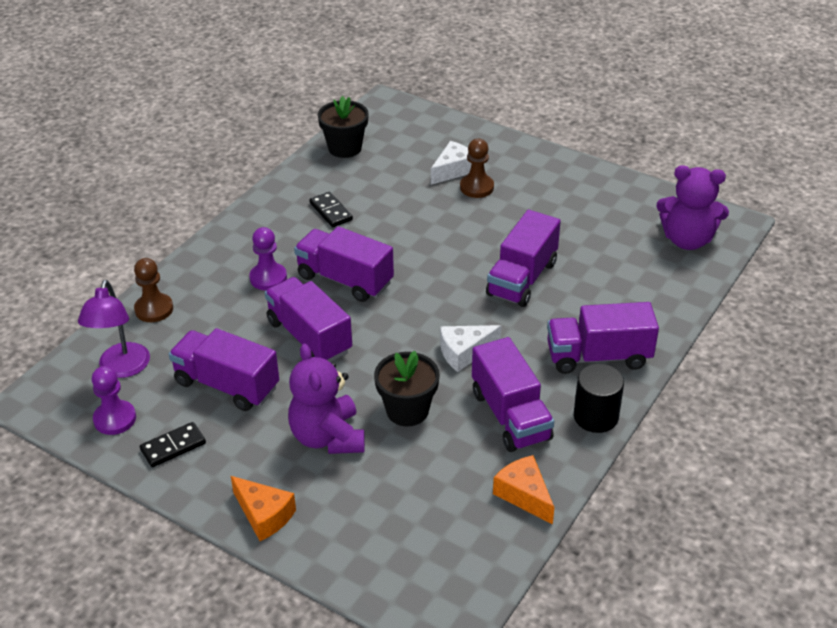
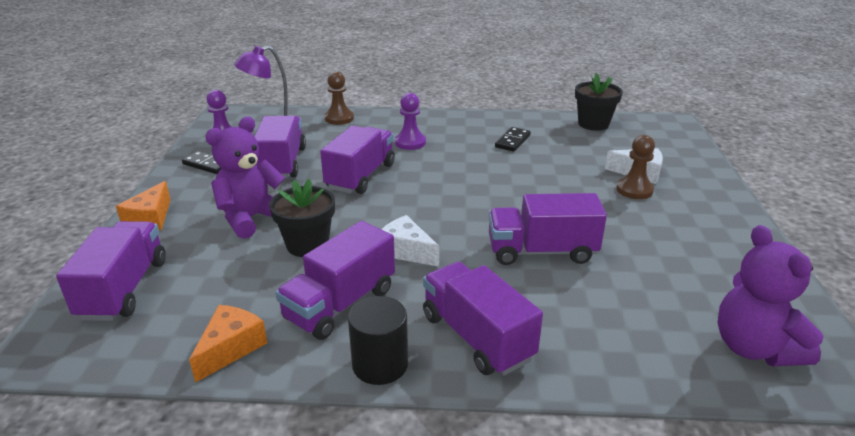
camera: 60 degrees right, 10 degrees down
(345, 280) = (441, 170): purple truck -> purple truck (124, 289)

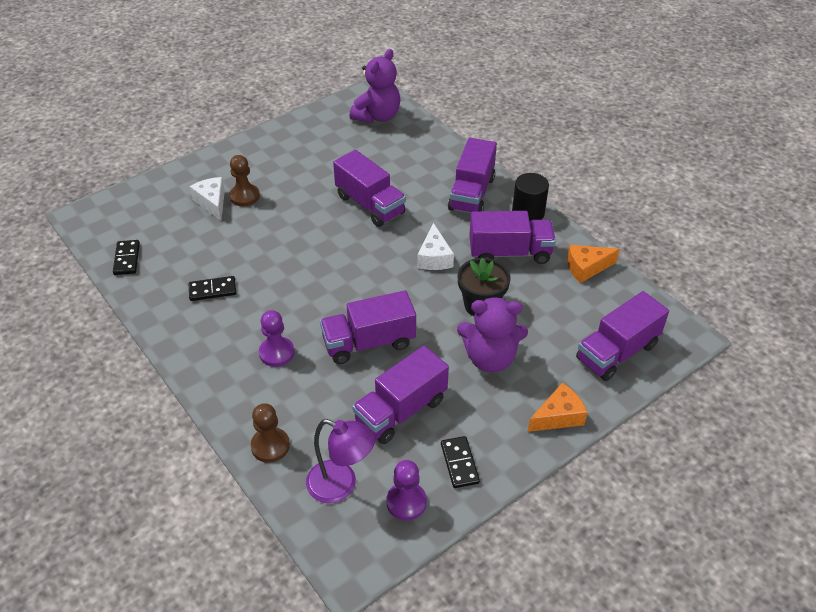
camera: 130 degrees left, 15 degrees up
(593, 124) = (127, 259): black flower pot -> black domino

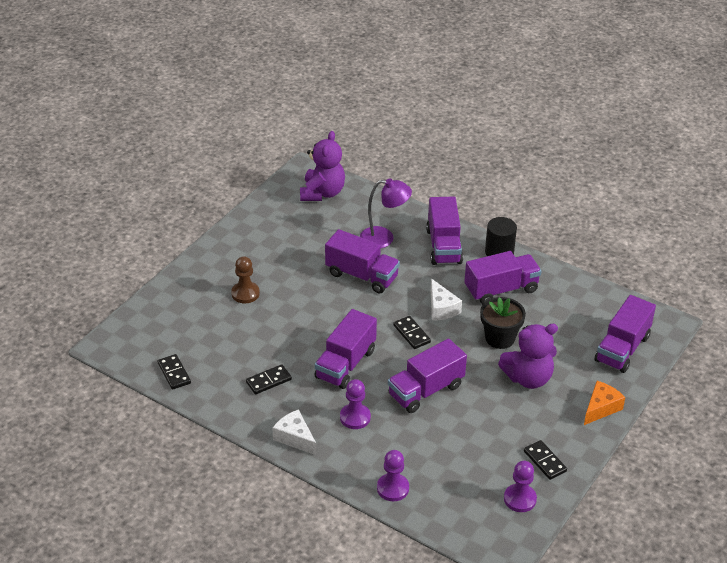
camera: 20 degrees left, 5 degrees down
(212, 202) = (219, 306): white cheese -> white cheese (295, 438)
(270, 446) = (393, 488): brown pawn -> purple pawn
(341, 486) = (464, 501): purple lamp -> purple lamp (384, 238)
(388, 277) = (411, 334): none -> black domino
(401, 410) = (480, 435): purple truck -> purple truck (345, 364)
(586, 268) = (568, 288): orange cheese -> none

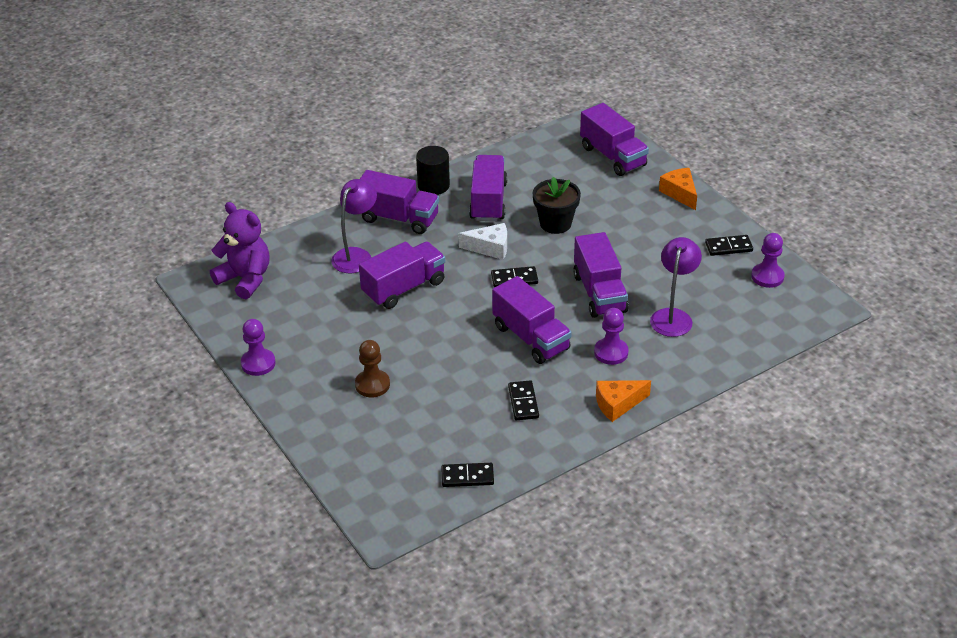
camera: 65 degrees left, 0 degrees up
(295, 438) = (617, 404): white cheese -> orange cheese
(393, 488) = (718, 354): purple pawn -> purple pawn (258, 363)
(424, 446) = (673, 316): none -> purple lamp
(528, 378) = (619, 223): purple teddy bear -> none

